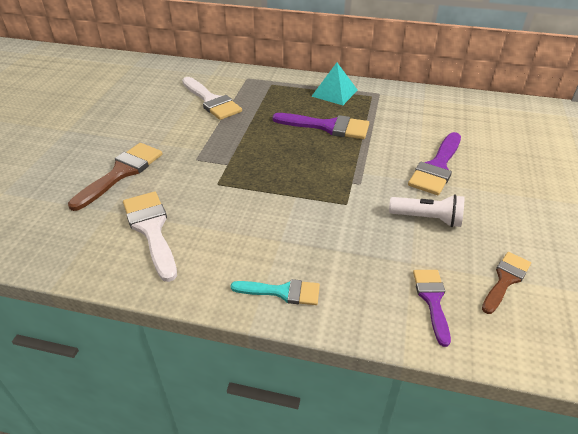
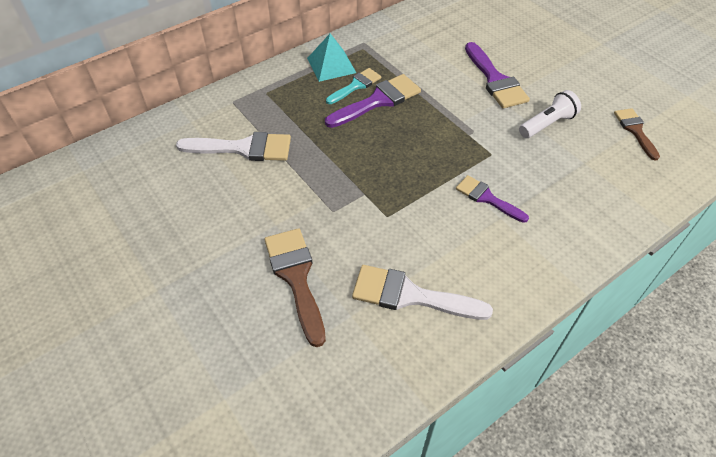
camera: 50 degrees left, 10 degrees up
(282, 292) = (559, 250): turquoise brush -> turquoise brush (356, 85)
(432, 300) = (627, 176): purple brush -> purple brush (487, 198)

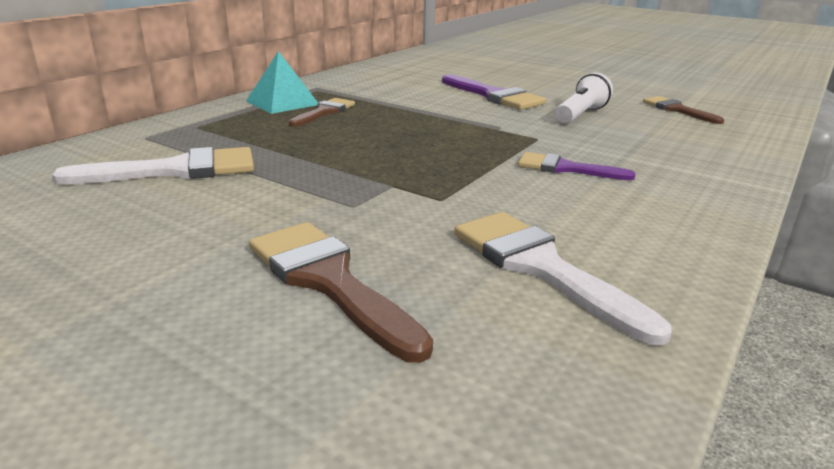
camera: 20 degrees left, 25 degrees down
(356, 85) = (324, 112): turquoise brush -> brown brush
(378, 101) = (361, 119): purple brush -> none
(410, 295) = (540, 267): white brush -> white brush turned 60 degrees clockwise

